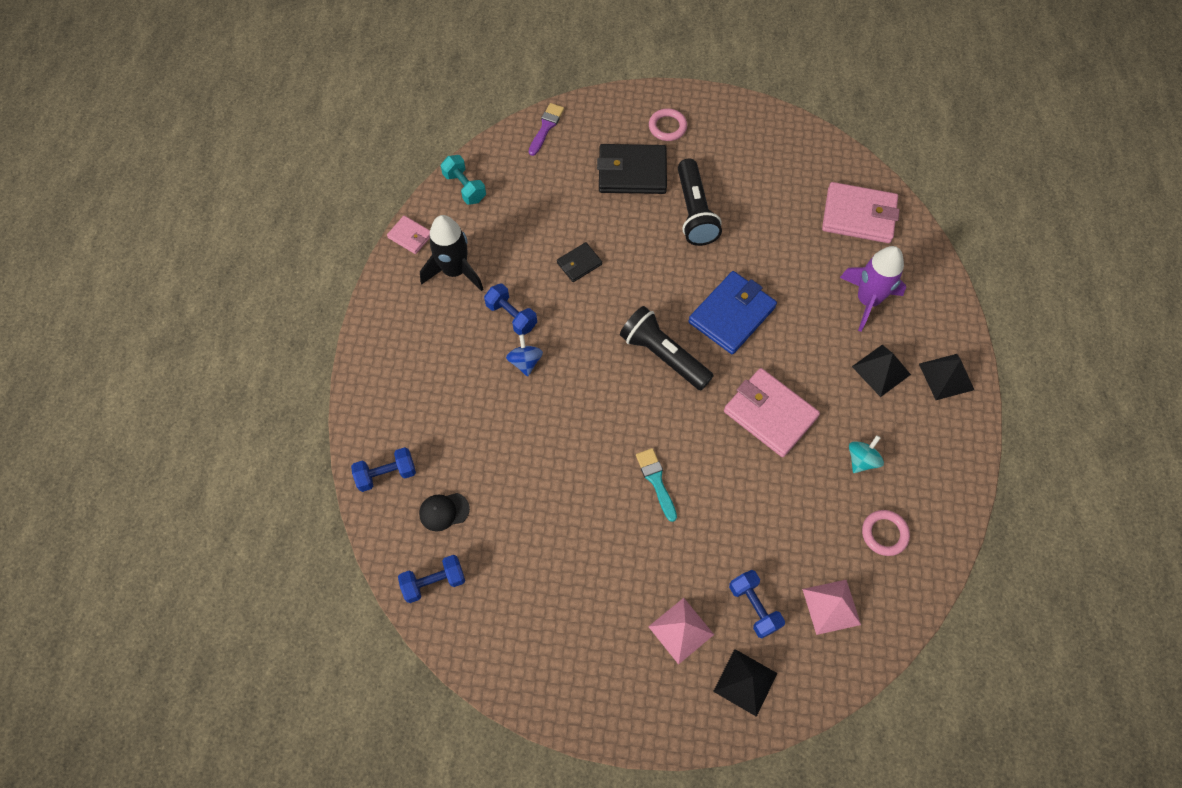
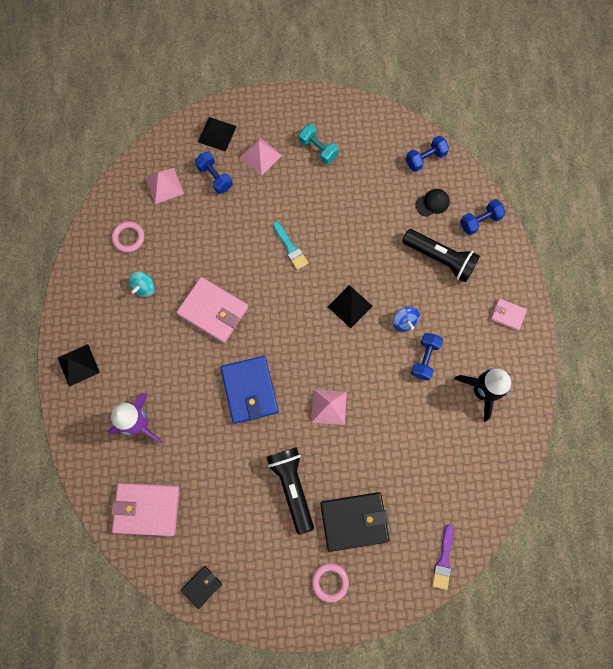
camera: 170 degrees right, 10 degrees up
(410, 236) = (529, 418): pink wallet -> pink wallet (507, 315)
(464, 187) = (498, 477): turquoise dumbbell -> turquoise dumbbell (318, 149)
(511, 316) = (425, 358): blue dumbbell -> blue dumbbell turned 75 degrees clockwise
(579, 264) = (381, 416): black wallet -> black wallet (202, 586)
(639, 283) = (329, 407): none -> pink pyramid
(663, 355) = (299, 345): black flashlight -> black flashlight (440, 258)
(731, 315) = (250, 390): blue wallet -> blue wallet turned 45 degrees counterclockwise
(881, 370) = (129, 361): black pyramid -> black pyramid (350, 306)

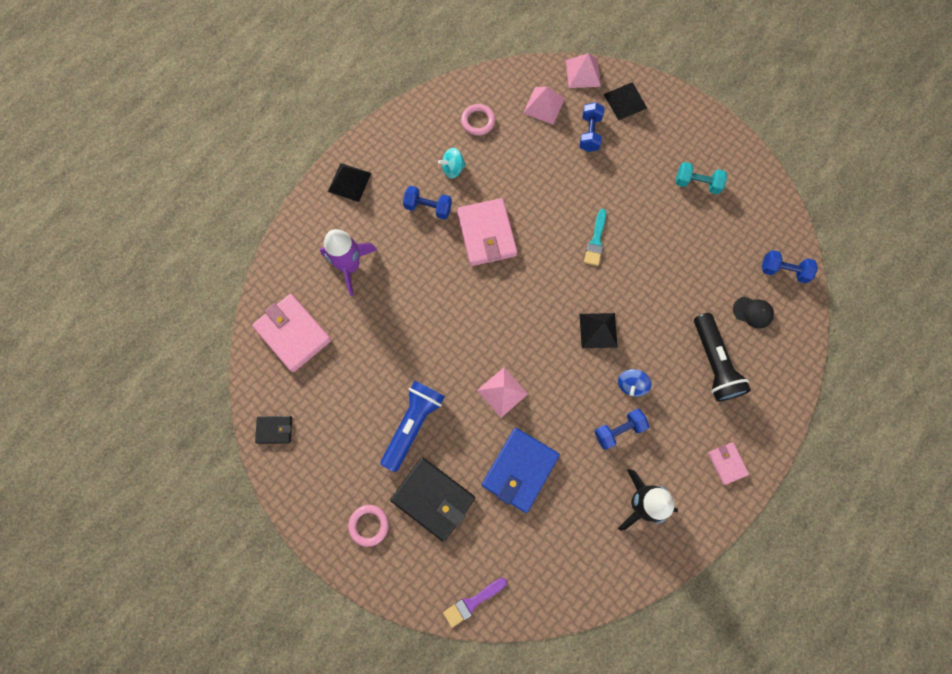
camera: 45 degrees right, 0 degrees up
(250, 390) = (454, 320): blue wallet -> blue wallet (520, 470)
(260, 156) = (643, 148): pink pyramid -> pink pyramid (583, 73)
(292, 487) = (413, 424): black flashlight -> blue flashlight
(318, 149) = (697, 183): turquoise dumbbell -> turquoise dumbbell turned 75 degrees counterclockwise
(480, 221) = (780, 364): blue dumbbell -> blue dumbbell (428, 207)

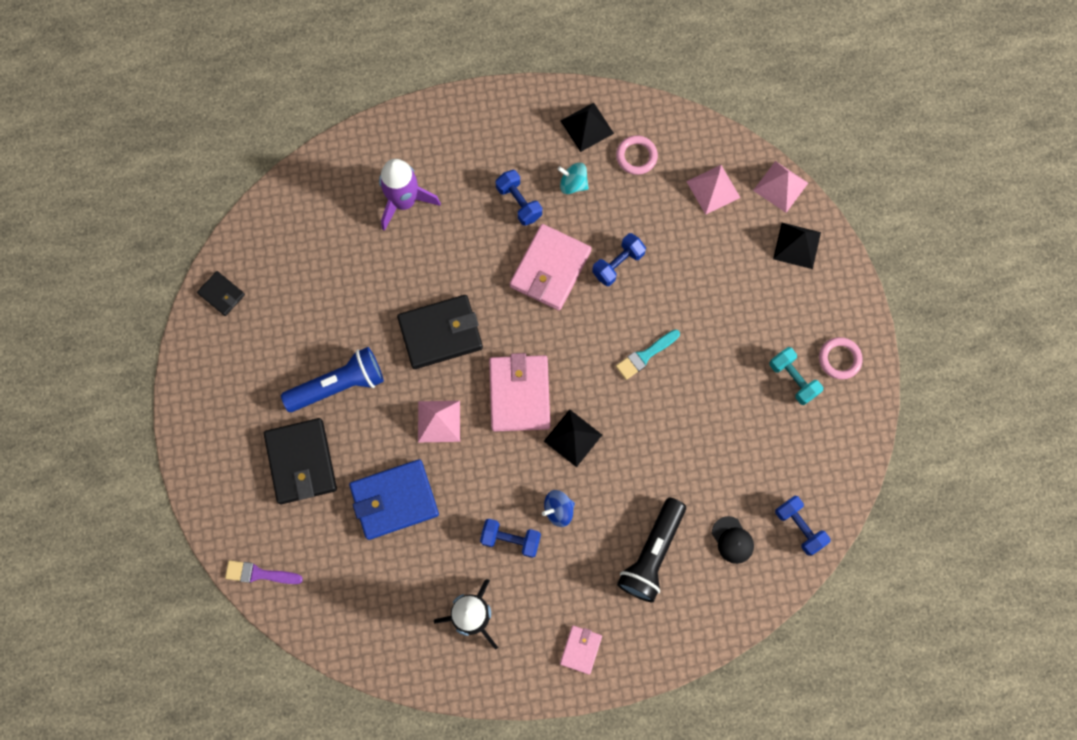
camera: 40 degrees right, 0 degrees up
(293, 334) = (305, 223): pink wallet -> pink wallet (519, 394)
(349, 182) = (469, 123): black pyramid -> black pyramid (587, 127)
(369, 525) = (230, 438): pink ring -> pink ring (839, 359)
(451, 333) = (440, 333): none -> black wallet
(590, 133) = (733, 250): blue dumbbell -> blue dumbbell (618, 264)

